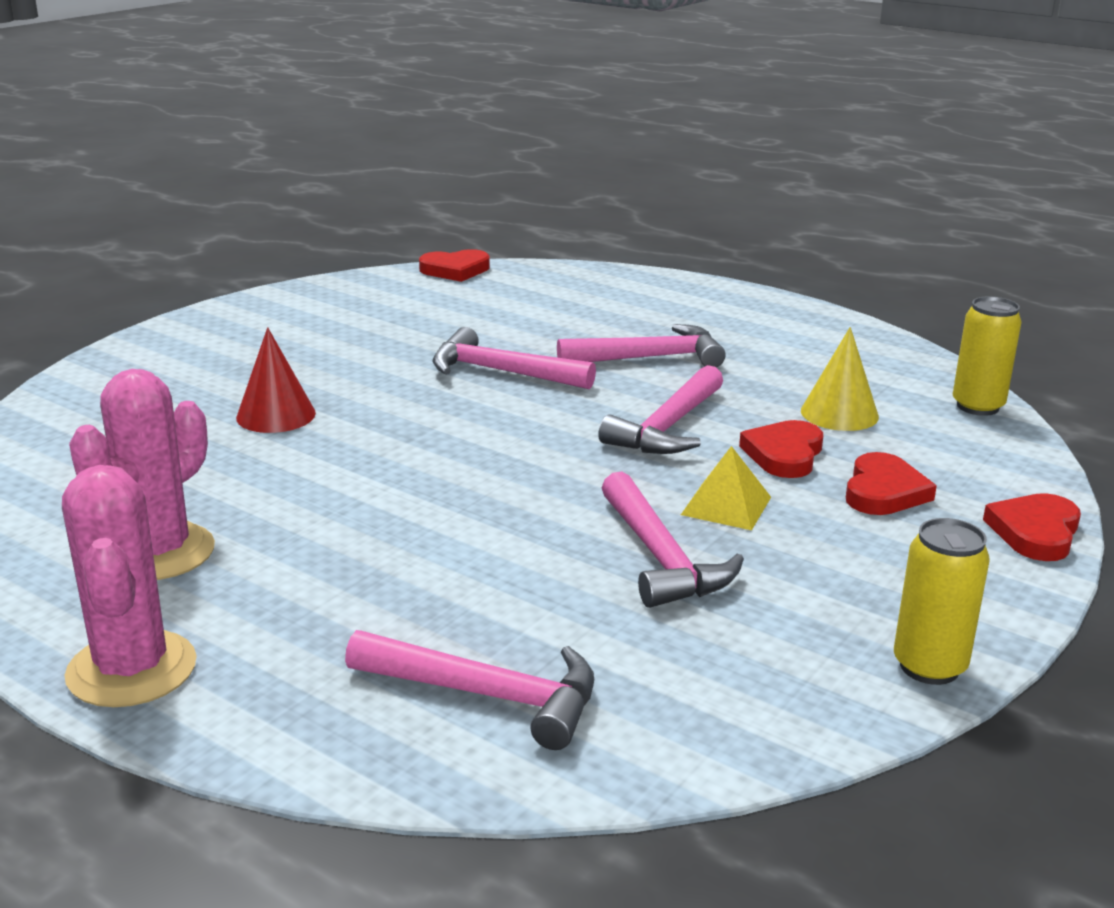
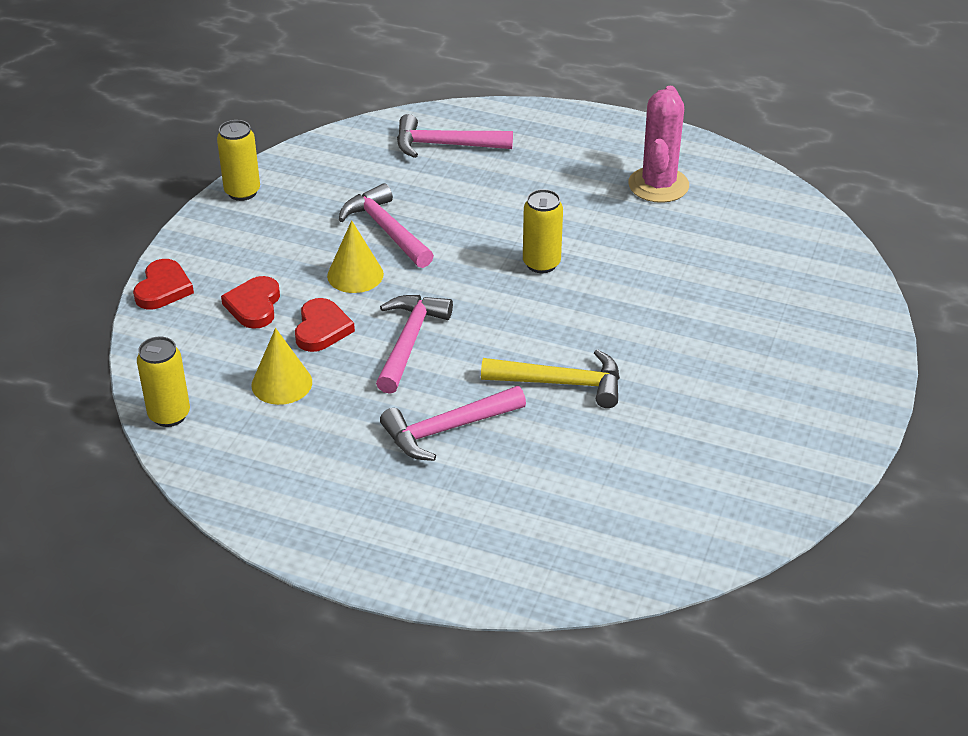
camera: 165 degrees right, 15 degrees up
(132, 669) = (609, 129): pink cactus -> none
(276, 415) = (692, 299): red cone -> none
(440, 478) = (541, 264): none -> yellow can
(455, 270) = (706, 558): red heart -> none
(502, 372) = (561, 383): pink hammer -> yellow hammer
(726, 505) = (355, 275): yellow pyramid -> yellow cone

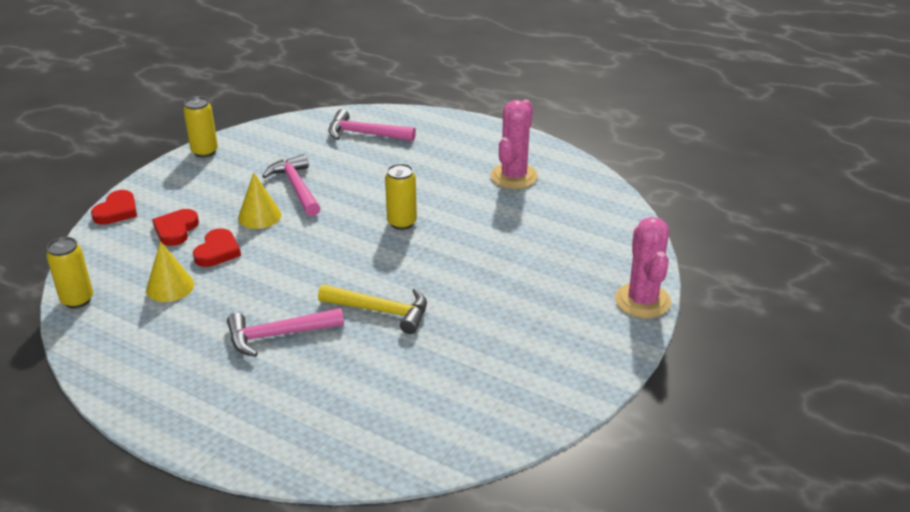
camera: 10 degrees right, 5 degrees down
(409, 342) = (278, 267): pink hammer -> none
(870, 332) = (642, 301): none -> pink cactus

